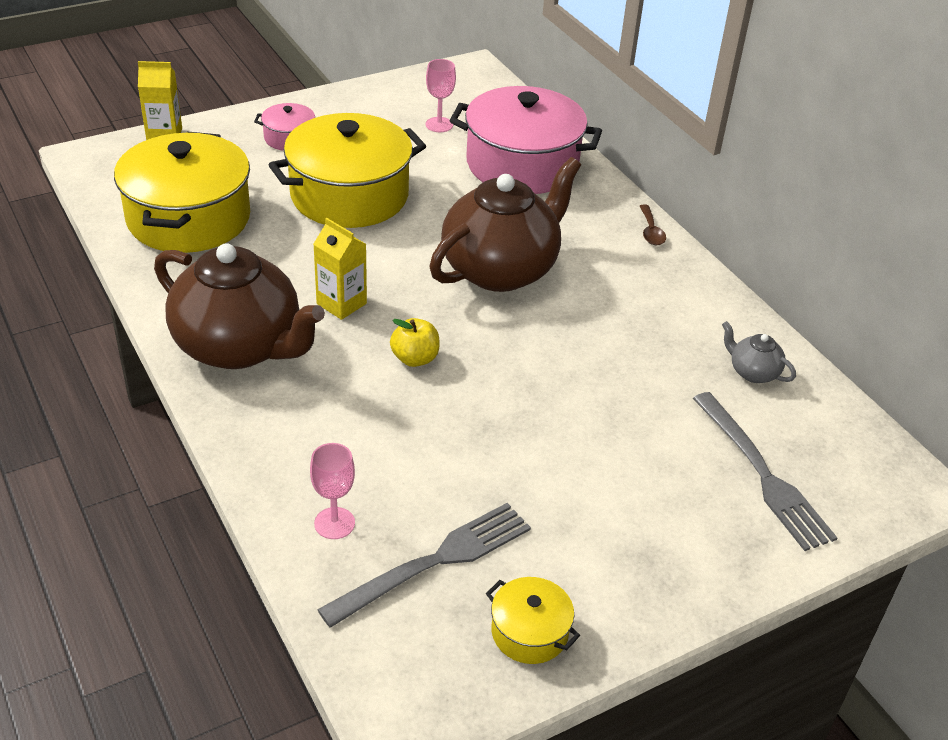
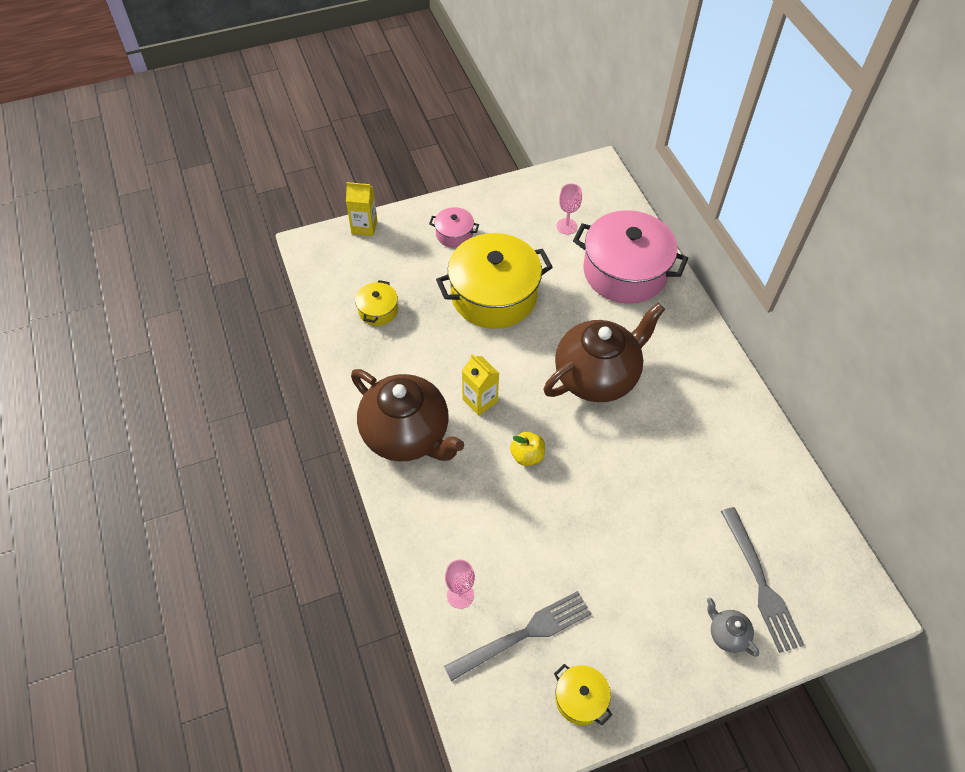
camera: 10 degrees right, 15 degrees up
(189, 218) = (378, 310): yellow pot -> yellow pot, size x0.45
(651, 231) = (714, 346): brown spoon -> none
(753, 372) = (769, 489): grey teapot -> grey teapot (727, 634)

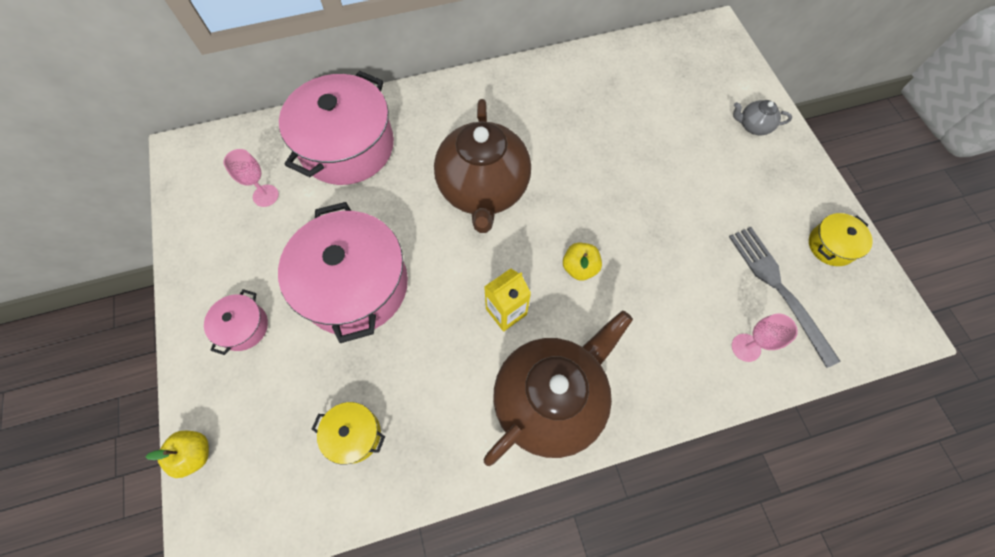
camera: 85 degrees left, 10 degrees up
(364, 227) = (195, 454): yellow carton -> yellow apple
(494, 295) = (355, 285): yellow pot -> pink pot
(597, 376) = (483, 190): brown teapot -> brown teapot turned 150 degrees counterclockwise
(727, 634) = (753, 126): grey teapot -> grey teapot turned 45 degrees clockwise
(760, 583) = (704, 95): grey fork -> none

